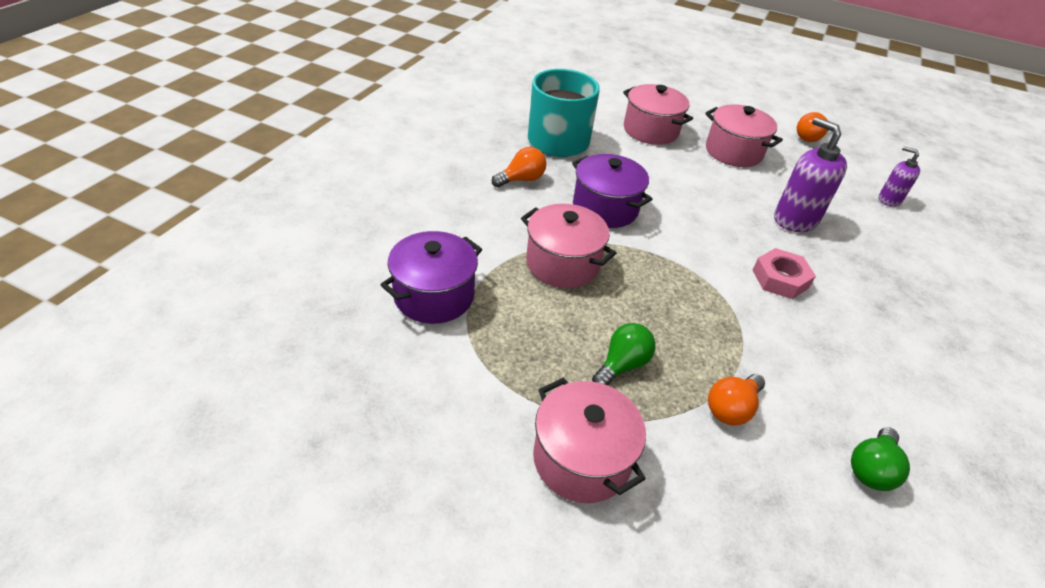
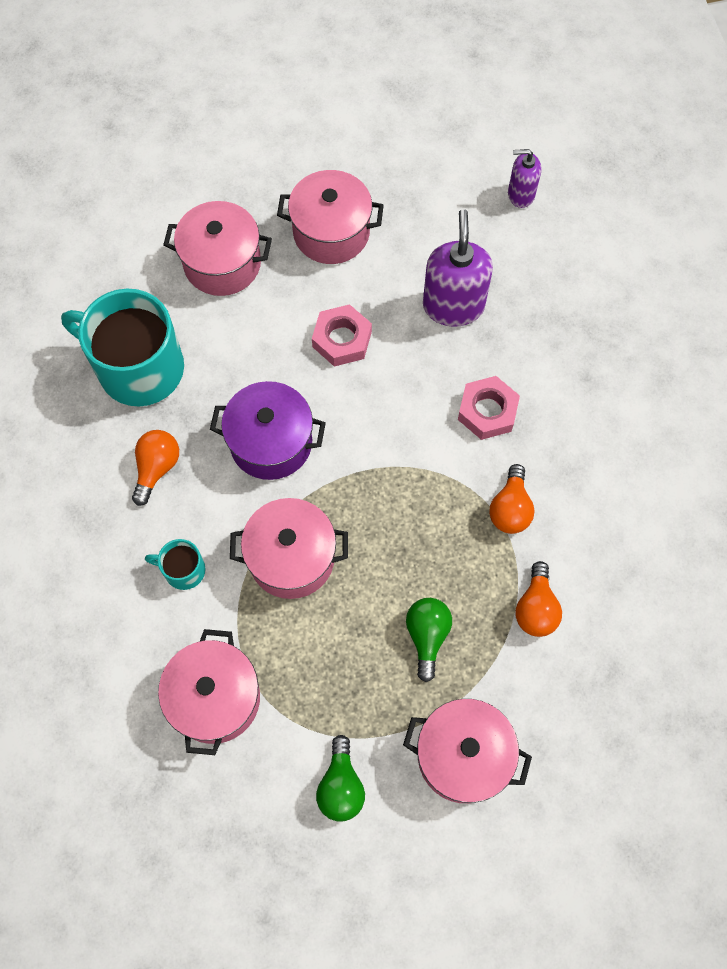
camera: 35 degrees left, 25 degrees up
(434, 296) = (215, 698): purple pot -> pink pot
(486, 227) = (183, 570): none -> turquoise mug
(698, 193) = (342, 339): none -> pink nut
(795, 219) = (453, 306): purple soap dispenser -> purple soap dispenser turned 75 degrees clockwise
(810, 138) = (391, 136): orange light bulb -> orange light bulb (510, 509)
(871, 469) = (661, 582): green light bulb -> green light bulb (341, 786)

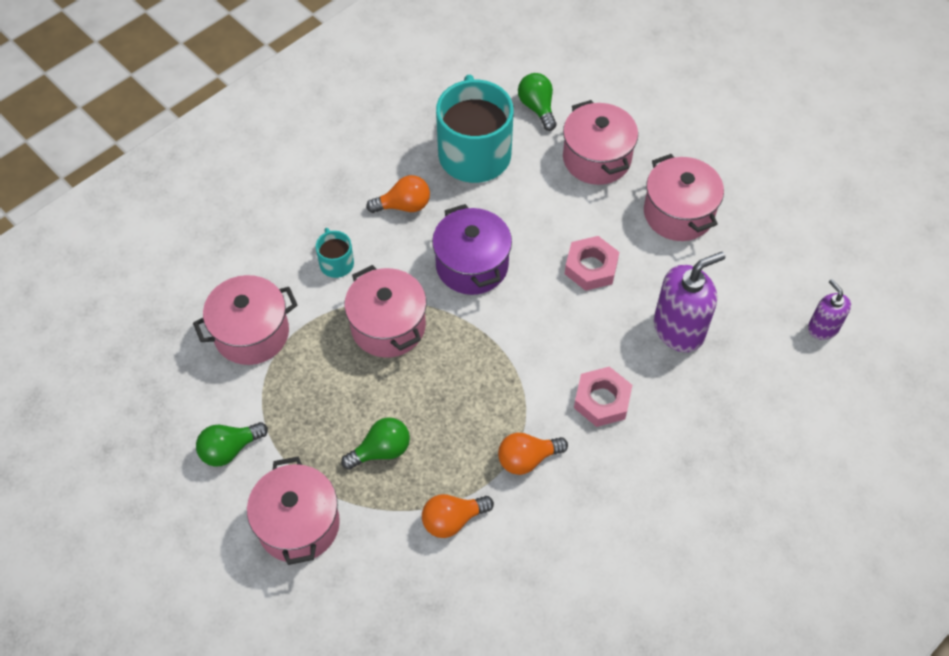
camera: 60 degrees right, 10 degrees down
(124, 280) = (537, 108): none -> green light bulb

